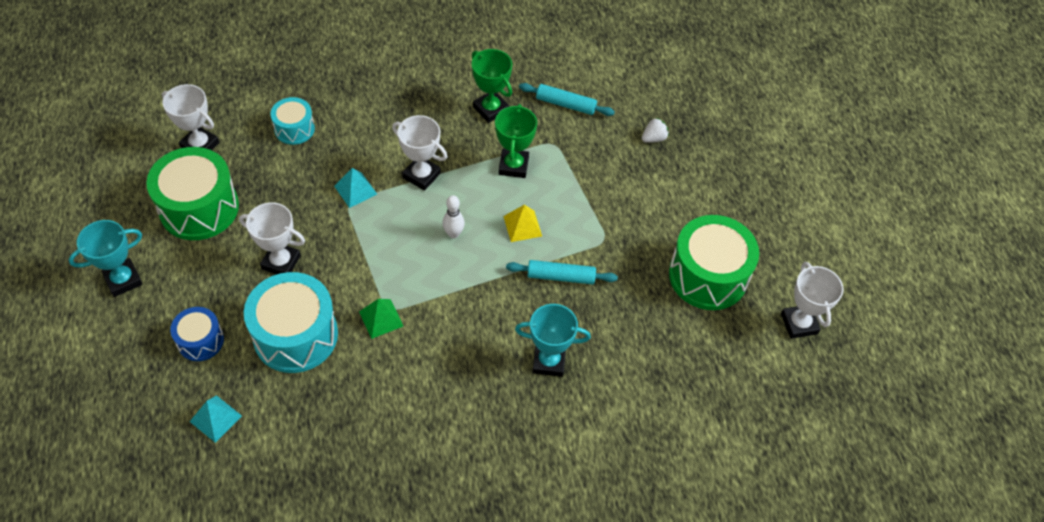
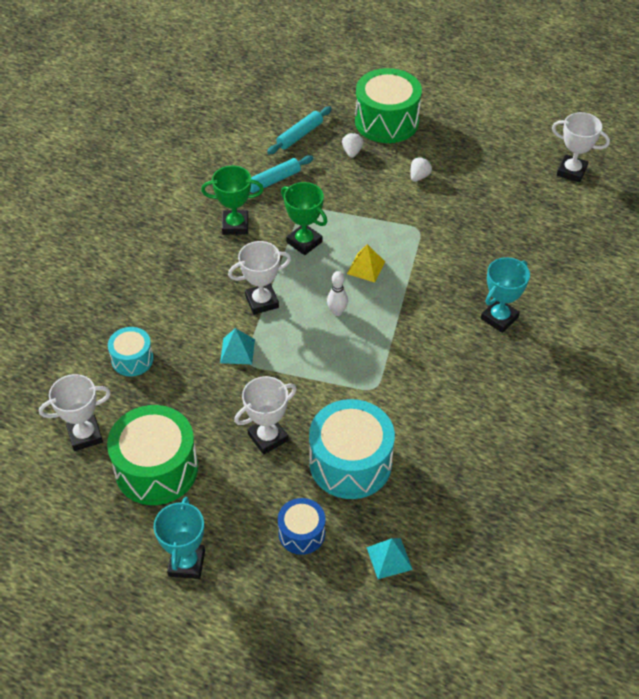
camera: 50 degrees left, 5 degrees down
(381, 318) = (380, 398): green pyramid -> none
(561, 276) = (431, 271): turquoise rolling pin -> turquoise rolling pin (300, 135)
(671, 204) = (419, 176): none -> white strawberry
(708, 276) = (496, 193): green drum -> green drum (386, 121)

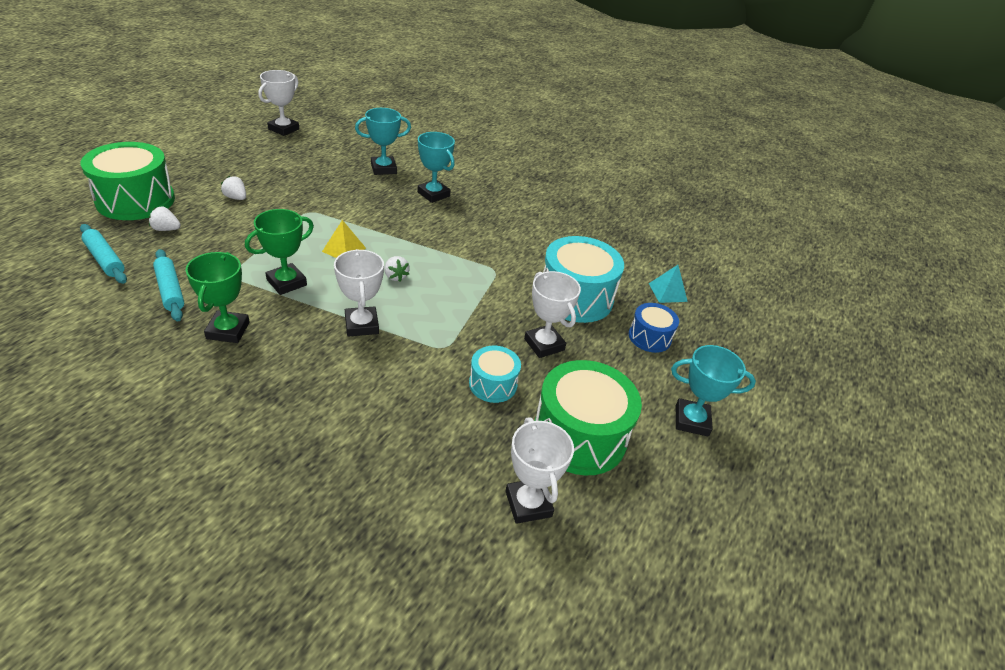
camera: 90 degrees left, 10 degrees down
(132, 359) = (415, 447): turquoise drum -> turquoise drum (493, 384)
(237, 351) = (427, 352): turquoise pyramid -> none
(337, 312) = (395, 276): white bowling pin -> white strawberry
(532, 267) = (383, 169): none -> turquoise trophy

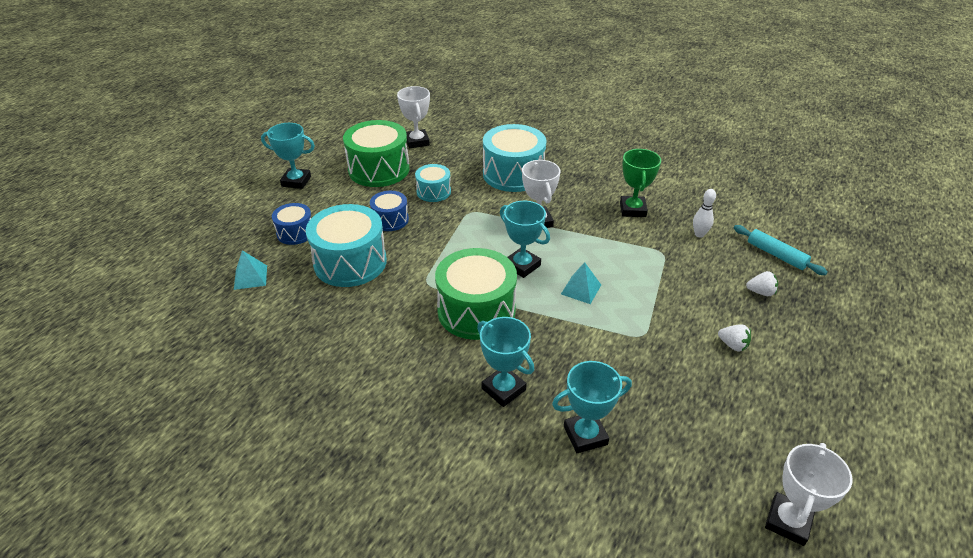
camera: 175 degrees left, 0 degrees up
(135, 200) = (827, 326): green drum -> green drum (476, 311)
(170, 290) = (699, 234): turquoise rolling pin -> white bowling pin
(286, 282) = (614, 250): green trophy -> none
(344, 249) = (581, 289): yellow pyramid -> turquoise pyramid
(371, 408) = (513, 174): none -> turquoise drum
(395, 276) = (522, 265): white strawberry -> turquoise trophy
(544, 344) = (390, 220): white trophy -> blue drum

